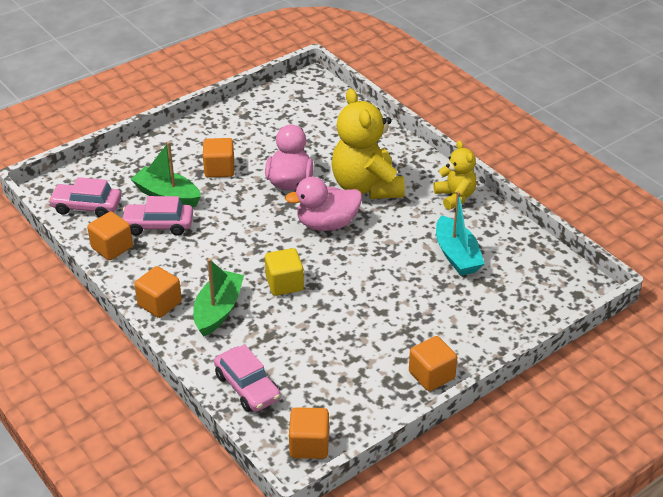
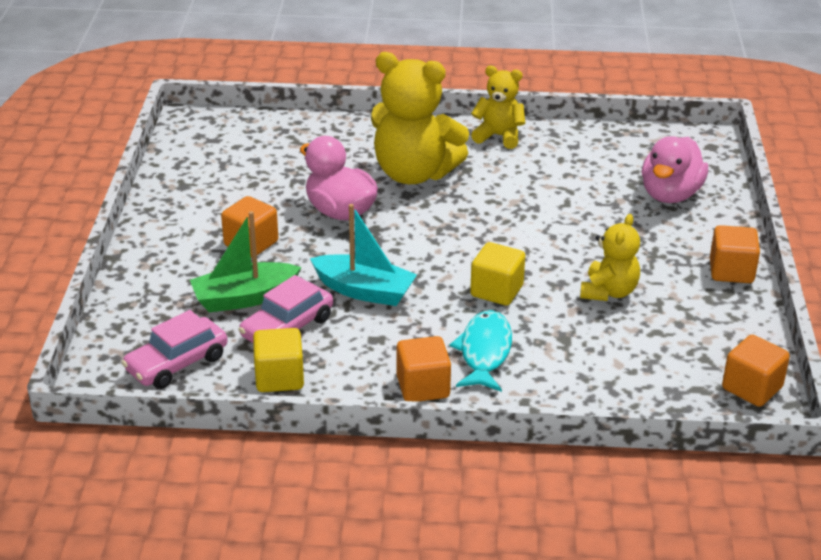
camera: 50 degrees left, 5 degrees down
(112, 247) = (279, 378): orange cube -> yellow cube
(218, 310) = (484, 352): green boat -> turquoise fish
(247, 387) = (626, 388): pink car -> none
(327, 224) = (439, 222): pink duck -> pink duck (670, 194)
(339, 330) = (608, 292): none -> yellow teddy bear
(456, 255) = (582, 177): turquoise boat -> turquoise boat (364, 291)

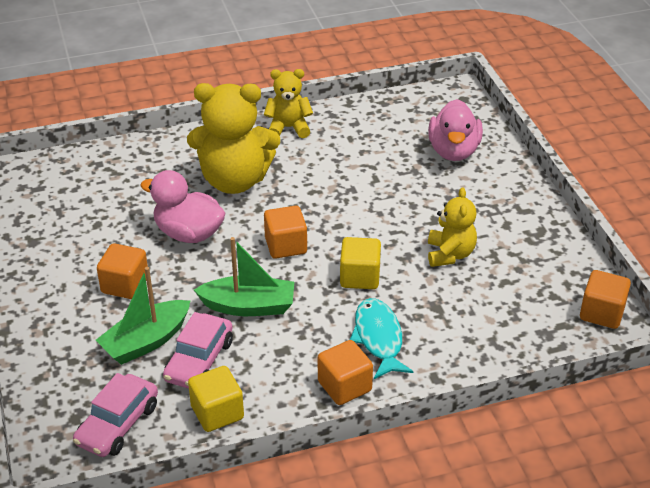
camera: 20 degrees left, 5 degrees up
(364, 291) = (249, 306): turquoise boat -> green boat
(731, 271) = (534, 210): orange cube -> orange cube (286, 246)

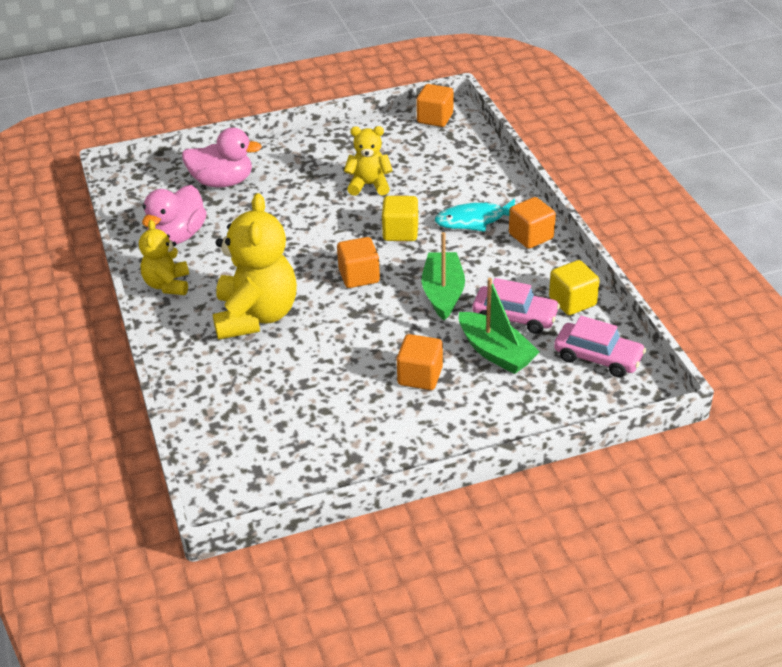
camera: 90 degrees left, 0 degrees up
(188, 233) = (341, 340): pink duck -> pink duck (177, 236)

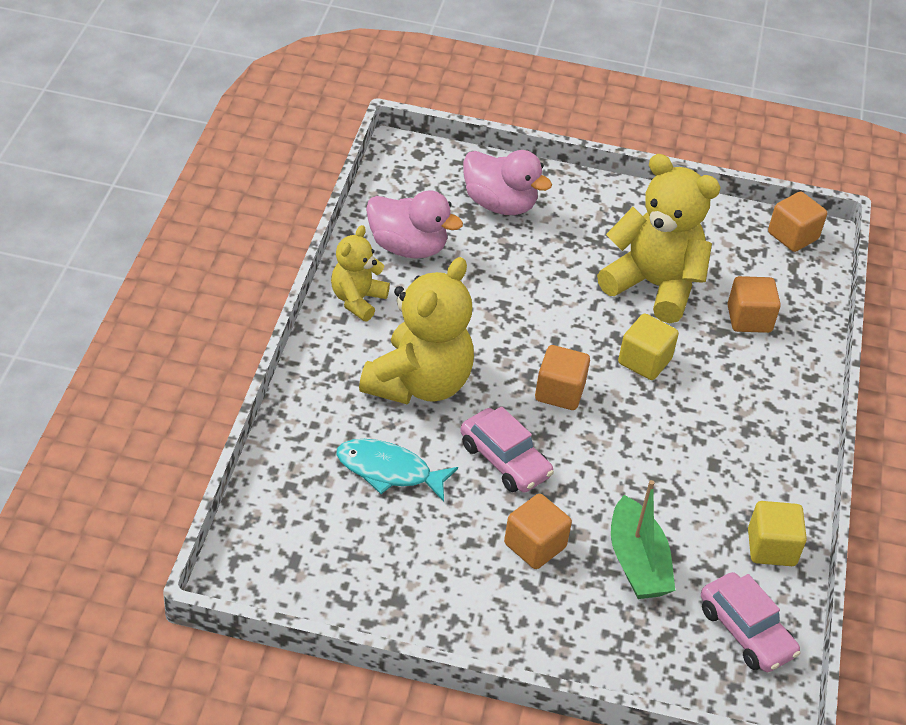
camera: 25 degrees right, 5 degrees up
(177, 236) = (408, 247): pink duck -> pink duck turned 120 degrees counterclockwise
(369, 185) = (653, 285): yellow teddy bear -> yellow teddy bear, size x1.79
(443, 293) = (634, 460): green boat -> none
(474, 220) = (738, 389): turquoise fish -> turquoise fish (389, 471)
(515, 317) = (691, 532): pink car -> pink car (504, 460)
(531, 236) = (787, 442): orange cube -> orange cube (749, 319)

